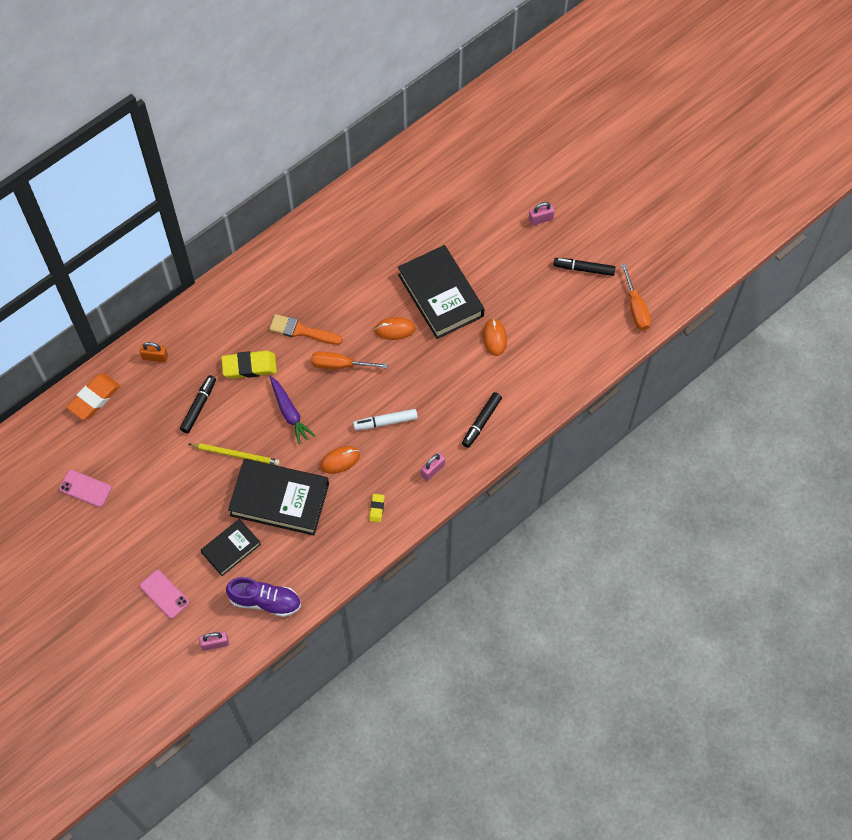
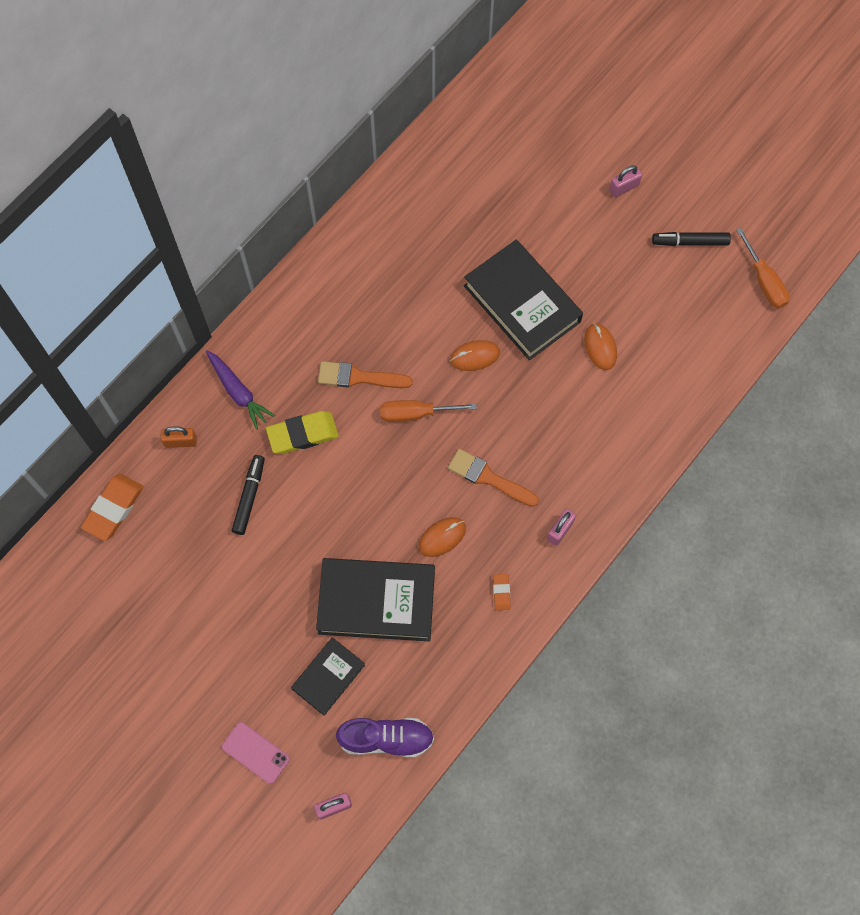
camera: 10 degrees left, 5 degrees up
(85, 488) = (126, 630): pink phone -> none
(236, 454) = (309, 552): yellow pencil -> none
(289, 412) = (365, 485): purple carrot -> purple carrot (238, 392)
(377, 509) = (501, 592): yellow eraser -> orange eraser
(386, 422) = (488, 478): white marker -> orange brush
(481, 422) = (607, 457): black marker -> none

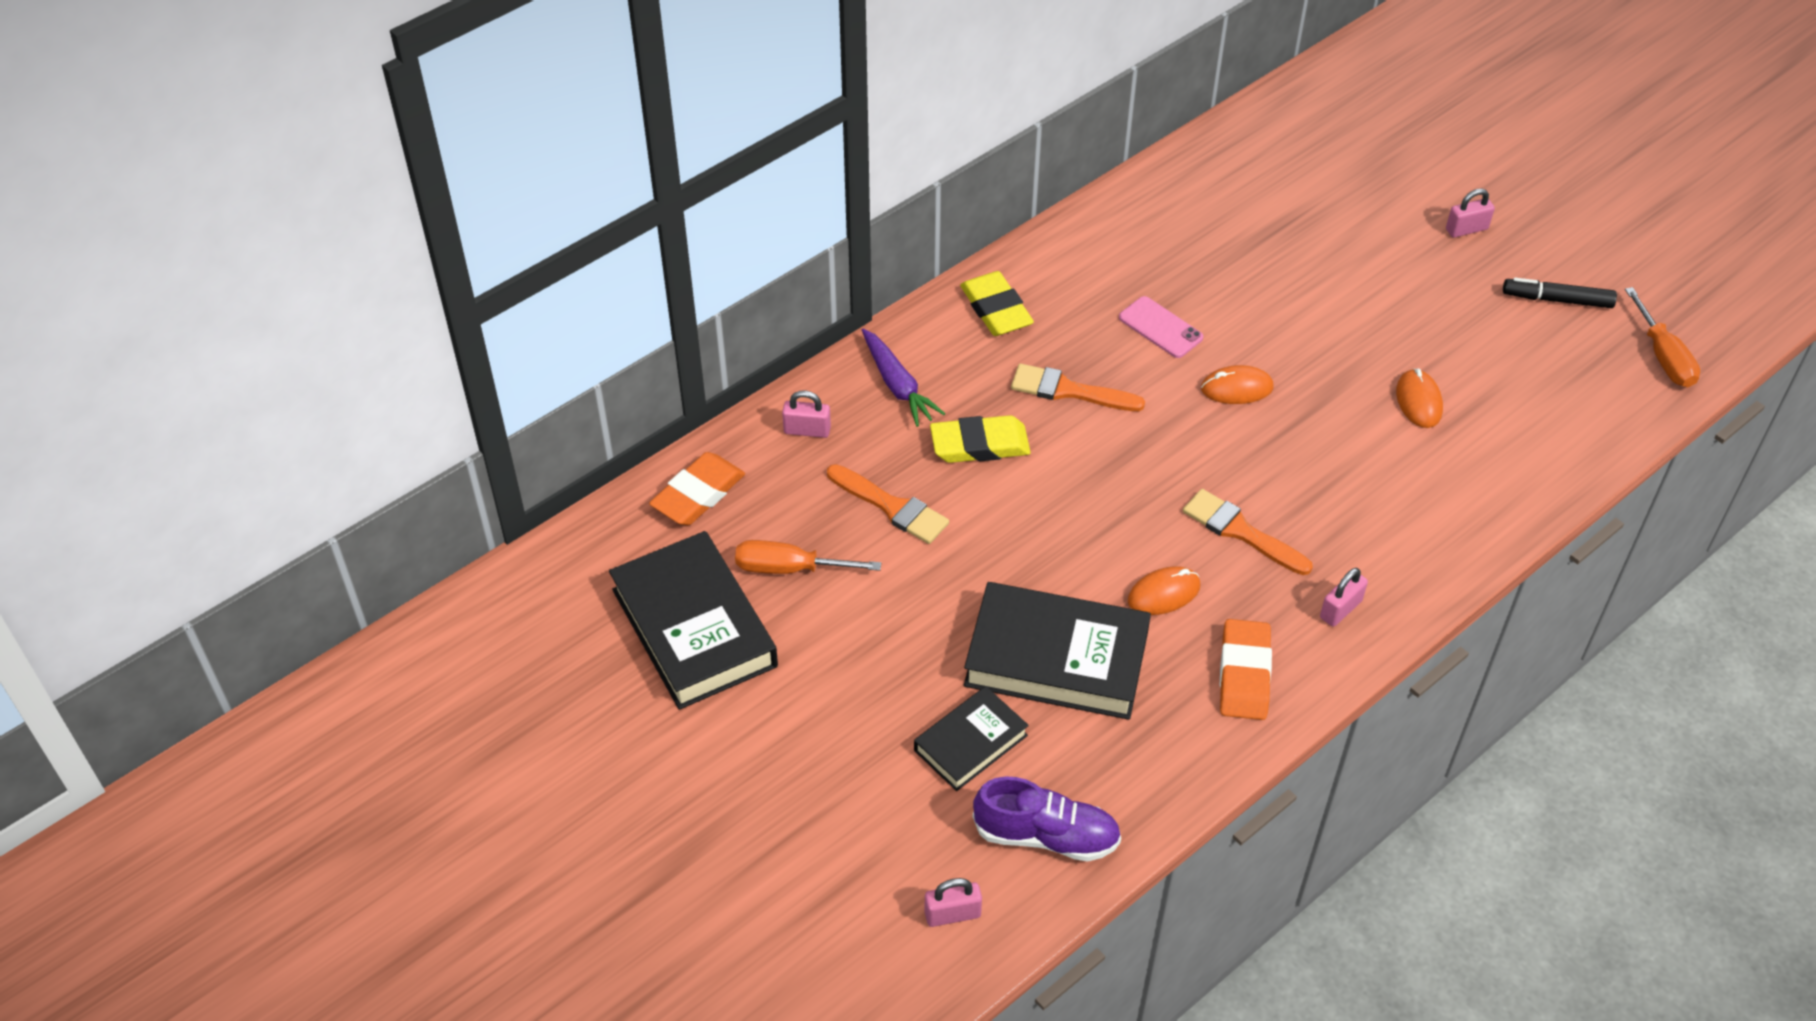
camera: 10 degrees right, 20 degrees down
(180, 442) = (807, 430): orange padlock -> pink padlock
(249, 497) = (891, 507): black marker -> orange brush
(255, 752) = (845, 823): pink phone -> pink phone (1160, 328)
(298, 313) = (996, 309): none -> yellow eraser
(416, 413) = (1144, 442): orange screwdriver -> orange screwdriver (790, 568)
(501, 592) = (1244, 674): orange eraser -> orange eraser, size x1.97
(522, 303) = (1311, 338): black book -> black book (694, 628)

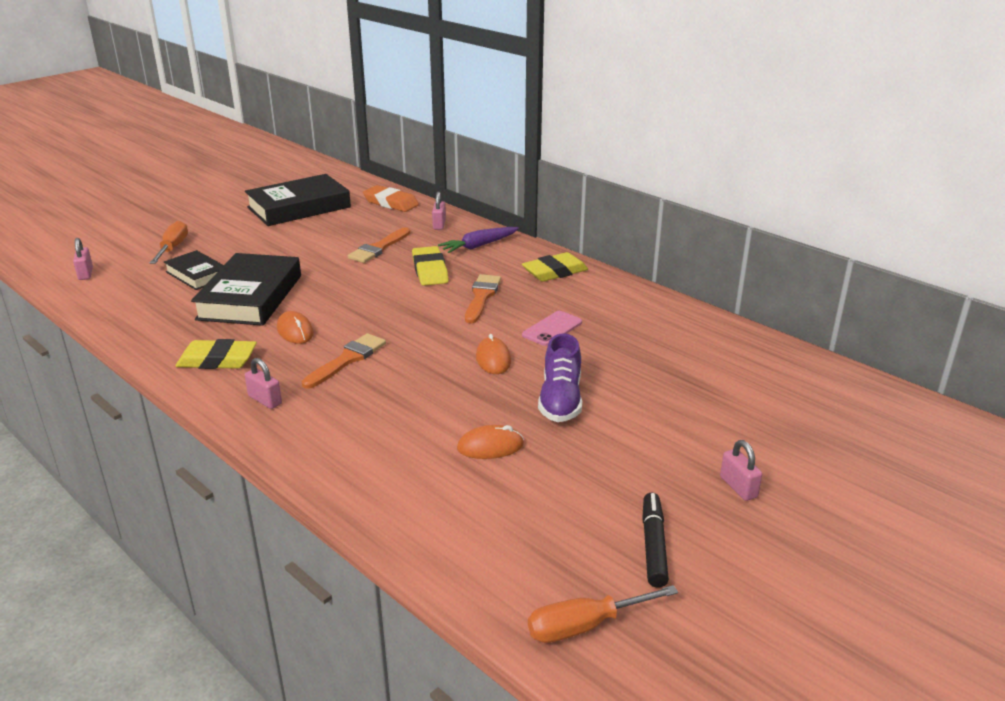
camera: 85 degrees right, 20 degrees down
(790, 568) = (335, 225): orange screwdriver -> orange screwdriver (173, 248)
(1046, 836) = (122, 297): purple shoe -> purple shoe (560, 400)
(1244, 674) = (217, 360): orange eraser -> yellow eraser

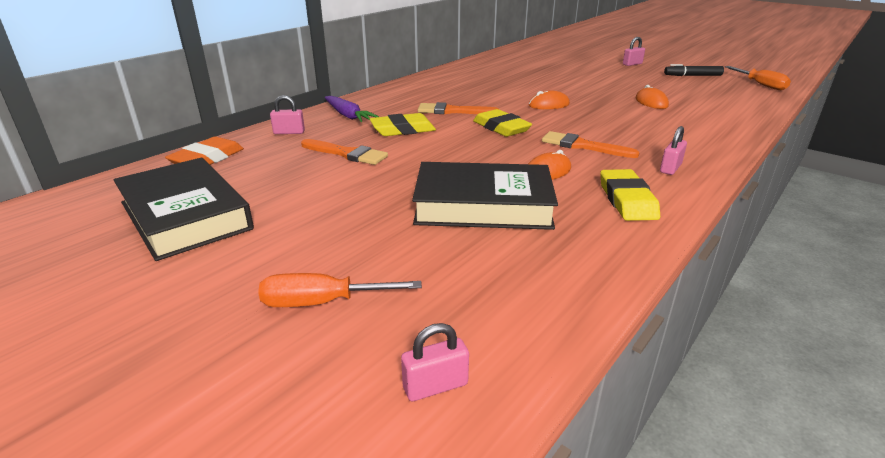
camera: 95 degrees left, 0 degrees up
(197, 275) = (426, 255): black book -> none
(552, 329) = (496, 92): pink phone -> none
(555, 272) = (403, 93): yellow eraser -> yellow eraser (501, 128)
(560, 400) = (586, 90): purple shoe -> none

